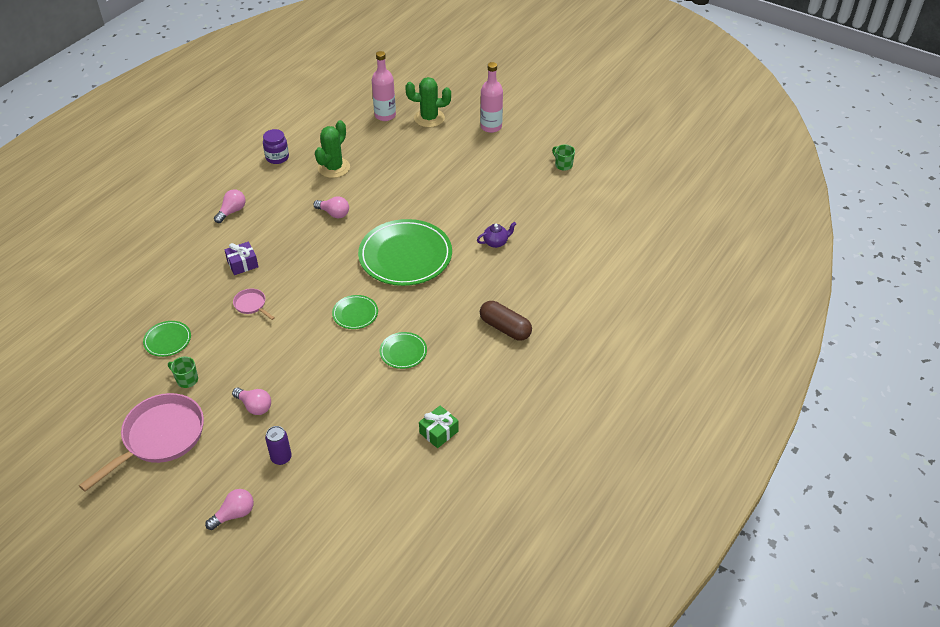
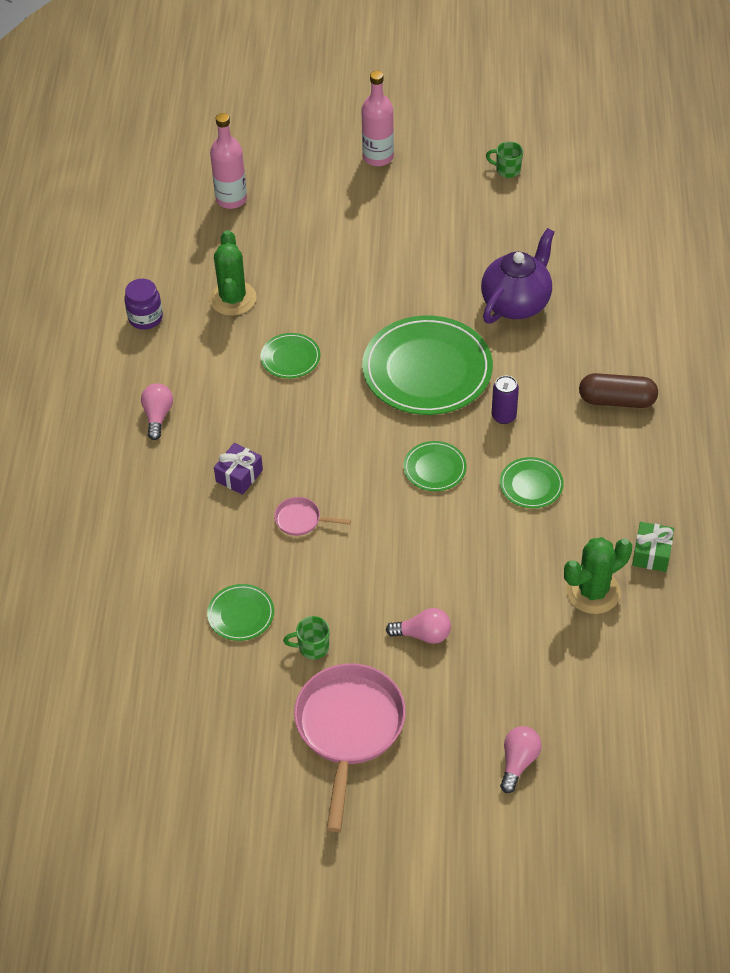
camera: 30 degrees left, 5 degrees up
(281, 457) = (509, 674): purple can -> purple can (503, 416)
(334, 213) = (290, 358): pink light bulb -> green plate
(429, 118) = (291, 179): green cactus -> green cactus (593, 592)
(496, 242) = (516, 303): purple teapot -> purple teapot, size x2.06

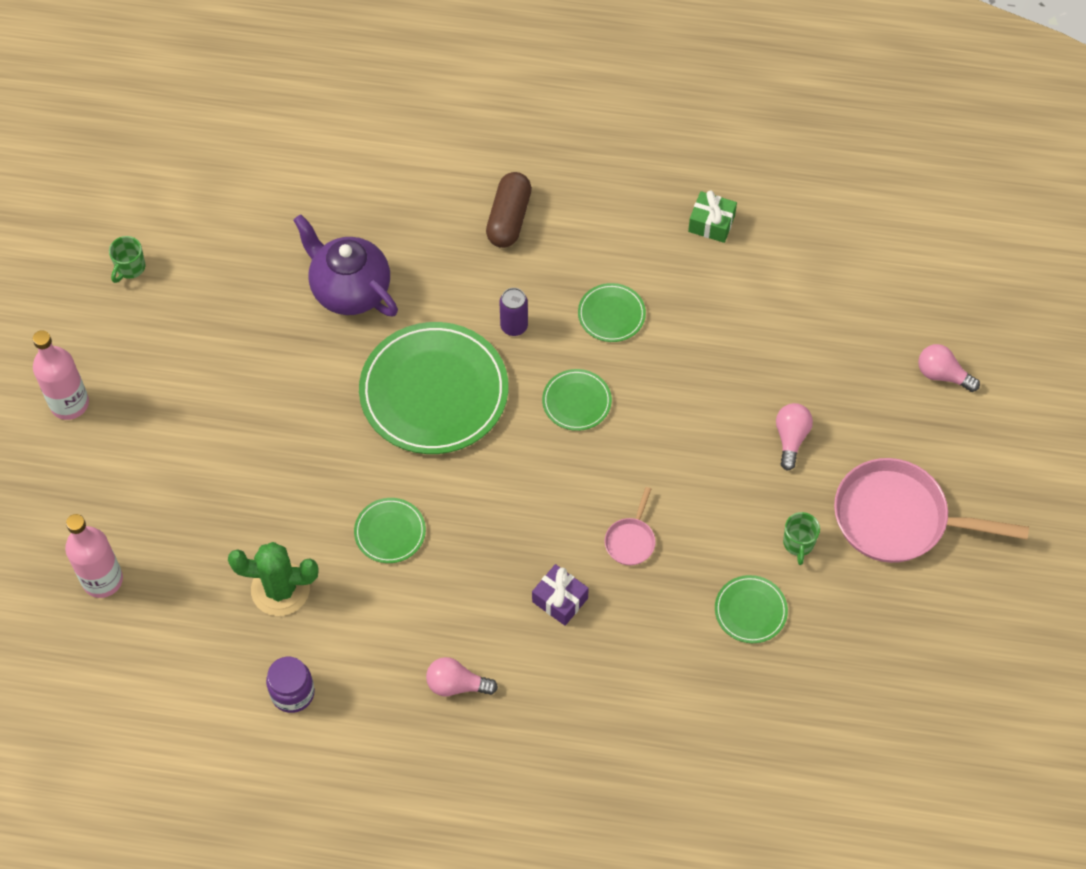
camera: 85 degrees left, 10 degrees up
(593, 592) = (752, 281): green cactus -> none

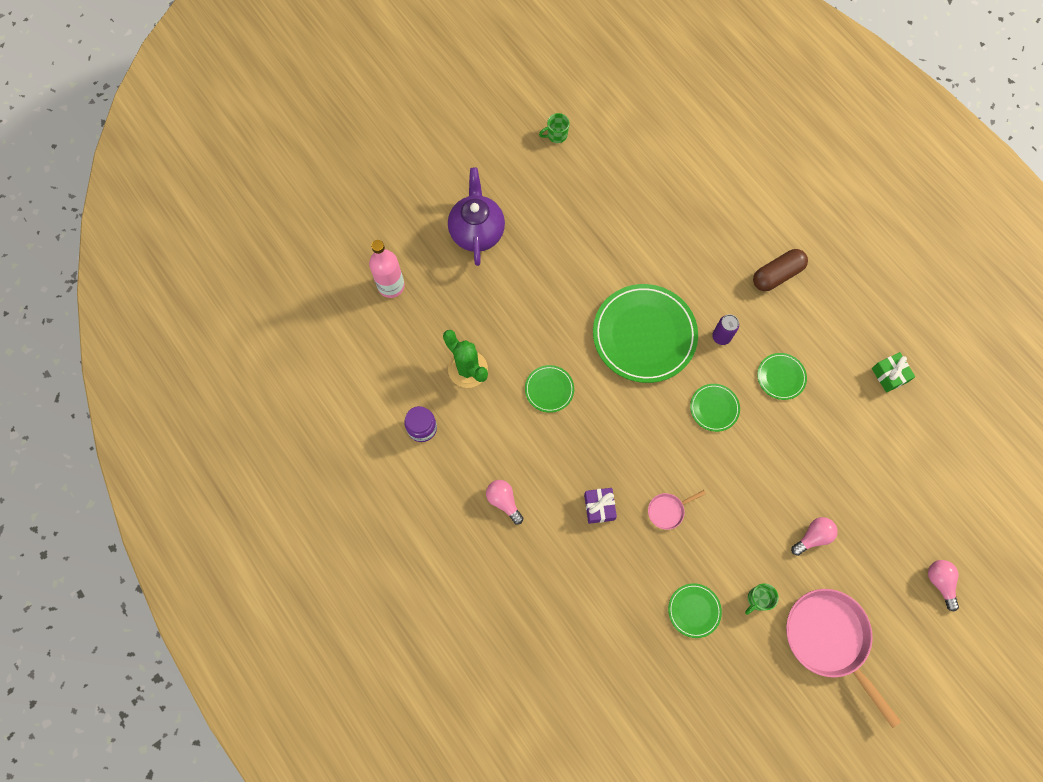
camera: 45 degrees right, 10 degrees up
(69, 403) = (461, 181): pink bottle -> none
(350, 290) = (654, 242): purple teapot -> purple teapot (477, 232)

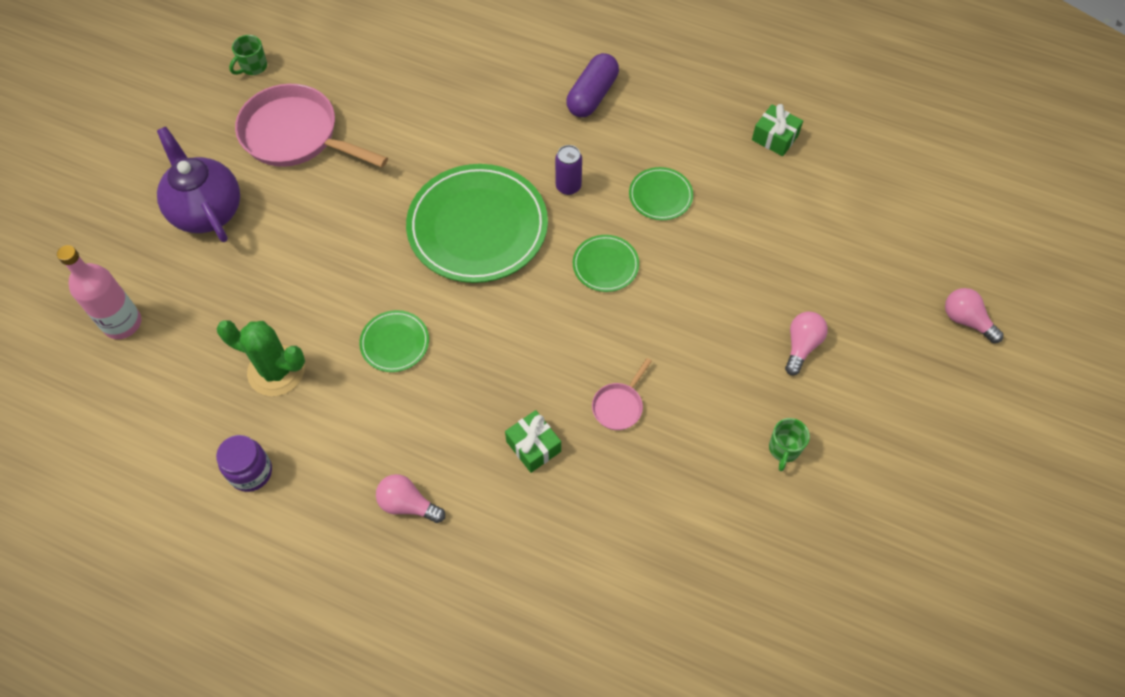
camera: 30 degrees left, 10 degrees down
(599, 507) = (533, 446): purple gift -> green gift
(694, 610) = (718, 504): green plate -> none
(777, 275) = (592, 95): brown capsule -> purple capsule
(829, 639) = (891, 449): pink pan -> pink pan (296, 135)

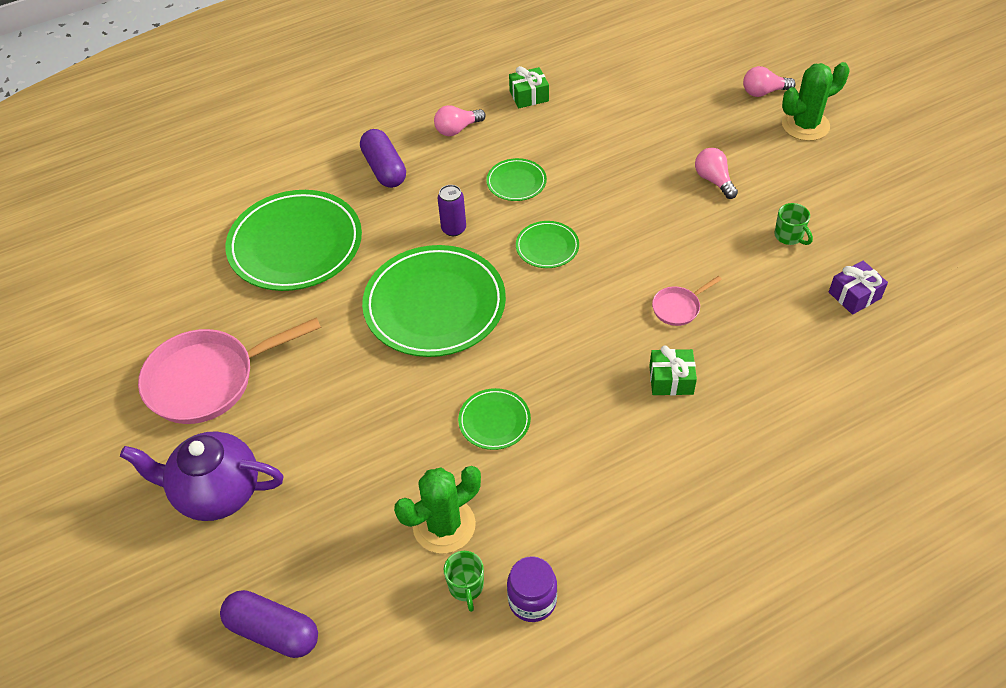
camera: 50 degrees left, 10 degrees down
(122, 323) = (273, 631): pink bottle -> purple capsule
(253, 67) = (95, 372): green mug -> green mug (466, 587)
(408, 504) = (658, 494): pink light bulb -> pink light bulb (457, 129)
(463, 95) = (295, 244): none -> green plate
(619, 406) = (678, 307): pink pan -> pink pan turned 75 degrees clockwise
(755, 546) = (854, 295): none -> purple gift
(952, 383) = (805, 125): none -> green cactus

